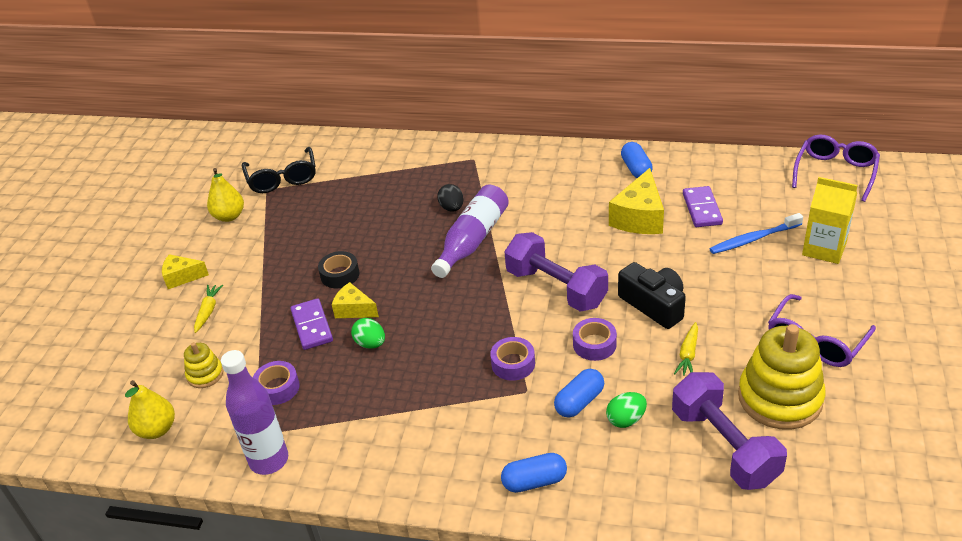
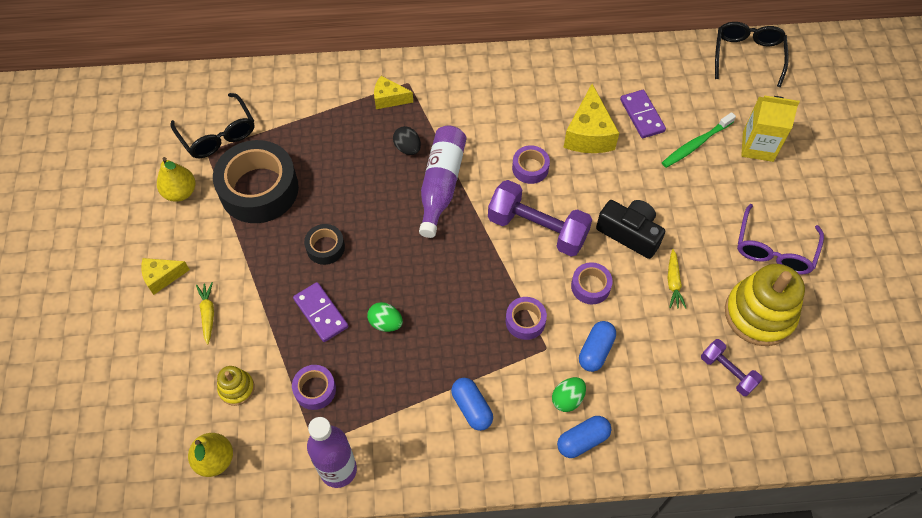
camera: 20 degrees left, 20 degrees up
(299, 223) = (259, 189): none -> black tape
(354, 310) = (355, 286): yellow cheese -> yellow cheese (389, 99)
(568, 238) = (530, 168): none -> purple tape
(626, 419) = (640, 361): green egg -> green egg (567, 399)
(636, 169) = (569, 74): blue capsule -> blue capsule (471, 408)
(724, 446) = (727, 372): purple dumbbell -> purple dumbbell, size x0.55
(754, 239) = (696, 144): blue toothbrush -> green toothbrush
(835, 172) = (747, 55): purple glasses -> black glasses

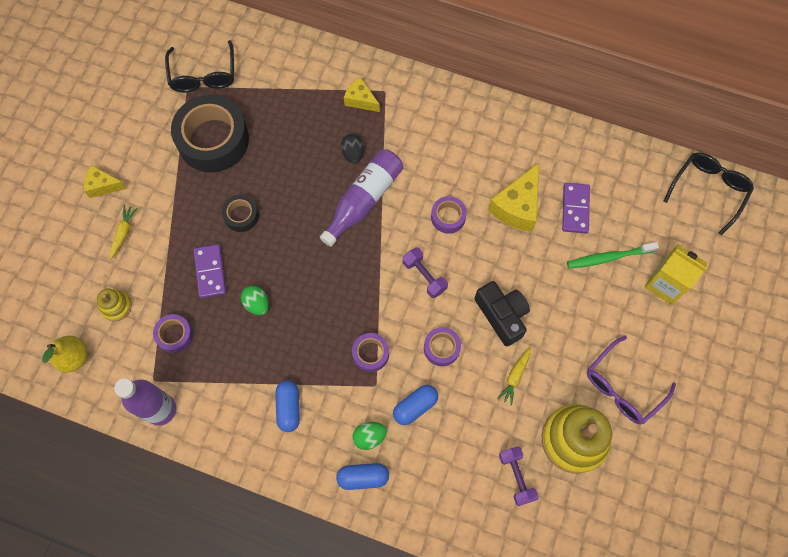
camera: 25 degrees right, 10 degrees up
(180, 192) = (150, 116): yellow pear -> none
(537, 229) = (424, 276): purple dumbbell -> purple dumbbell, size x0.55

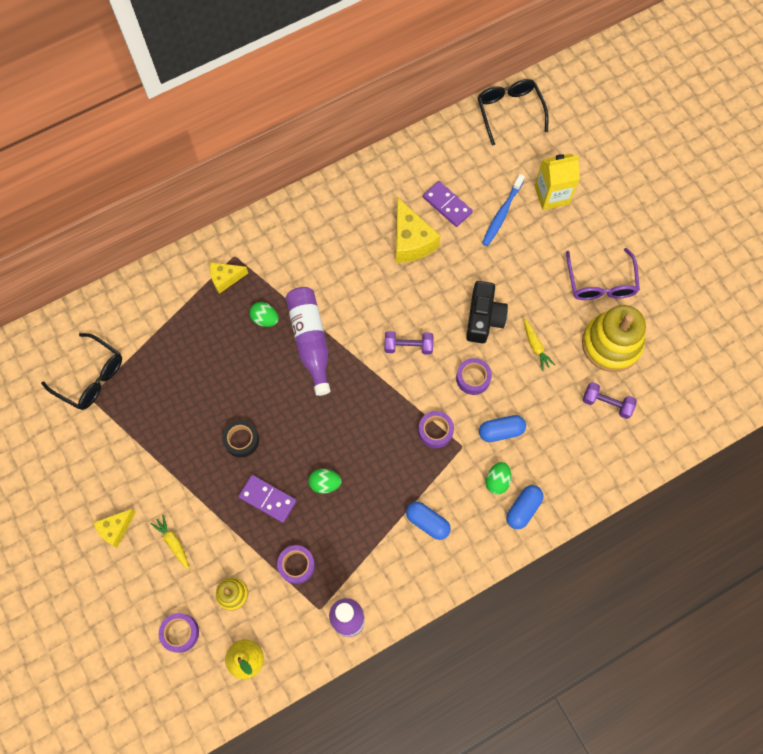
camera: 50 degrees left, 0 degrees up
(213, 140) = (156, 413): black tape -> none
(353, 154) = (265, 319): black egg -> green egg
(415, 406) = (501, 431): blue capsule -> blue capsule turned 75 degrees clockwise
(448, 217) = (377, 293): purple tape -> purple tape (180, 633)
(502, 315) = (483, 318): black camera -> black camera turned 90 degrees clockwise
(609, 257) = (502, 213): green toothbrush -> blue toothbrush

